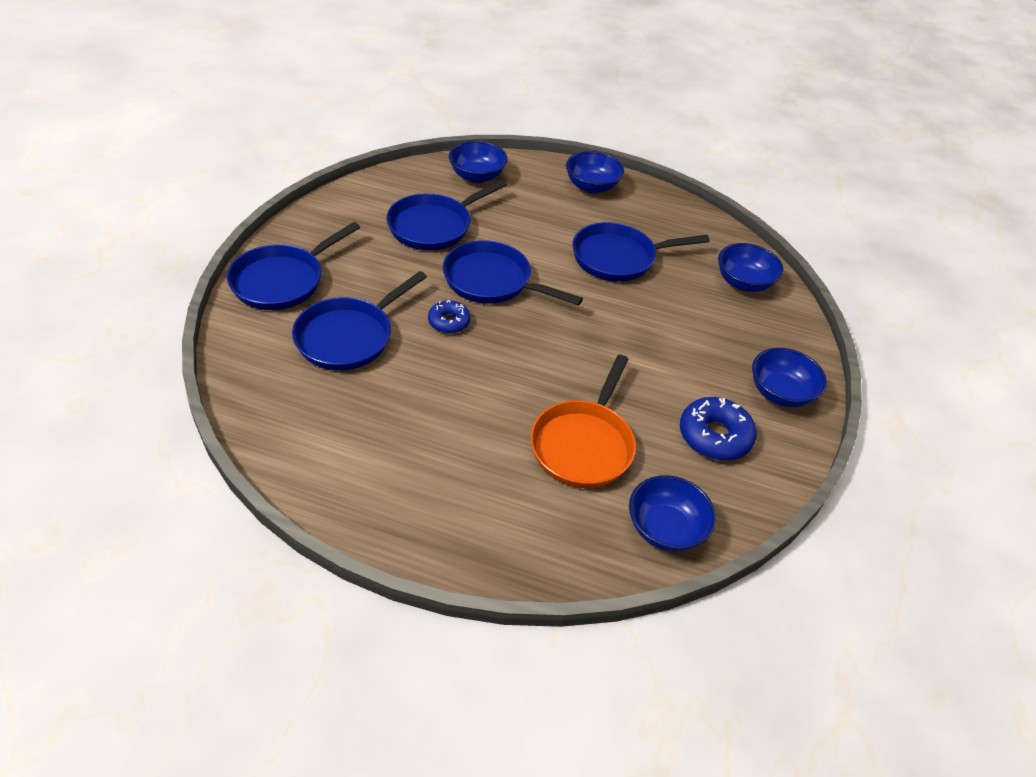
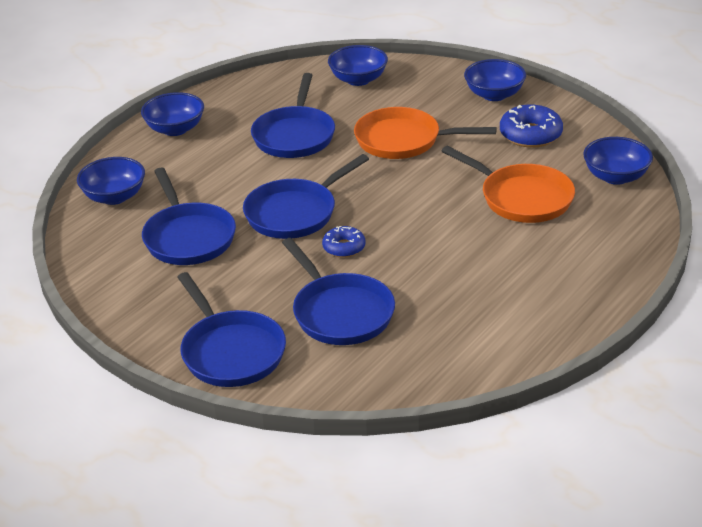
camera: 65 degrees left, 10 degrees down
(648, 334) = (403, 140): none -> orange pan

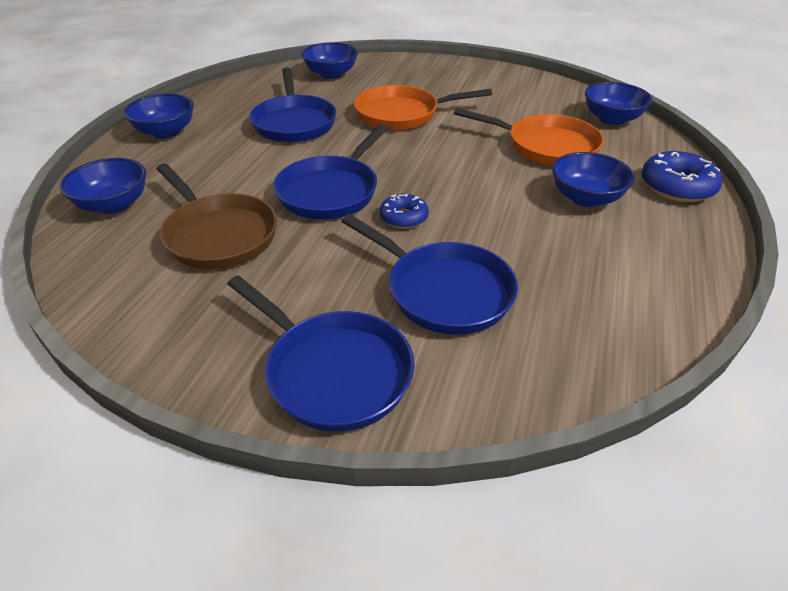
camera: 20 degrees left, 5 degrees up
(188, 237) = (218, 234): blue pan -> brown pan
(494, 95) = (458, 72): blue bowl -> blue bowl (586, 198)
(530, 135) = (512, 97): blue donut -> blue donut (677, 187)

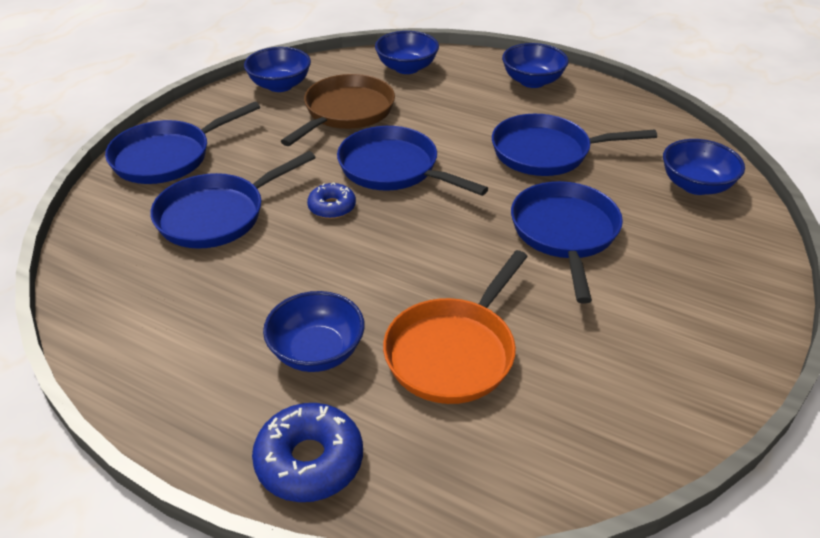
camera: 100 degrees right, 0 degrees up
(218, 234) = (346, 112): brown pan -> brown pan turned 150 degrees clockwise
(402, 114) = (565, 234): orange pan -> blue pan
(611, 119) = (535, 465): blue bowl -> blue bowl (280, 85)

